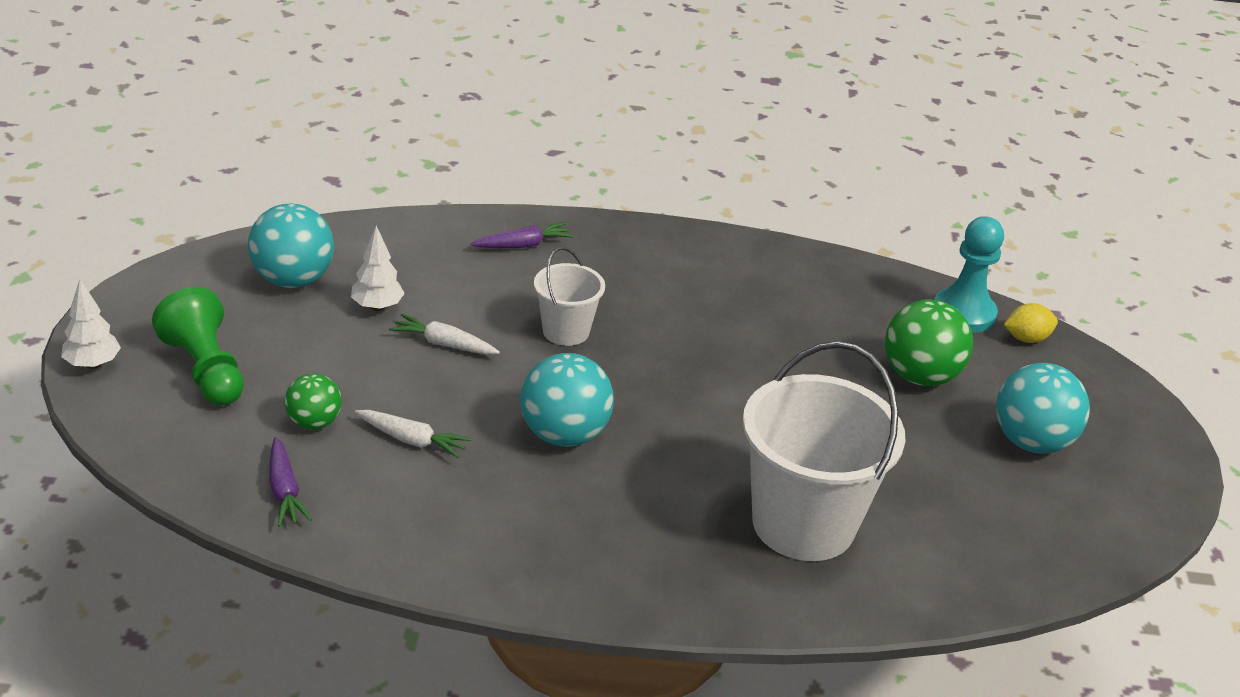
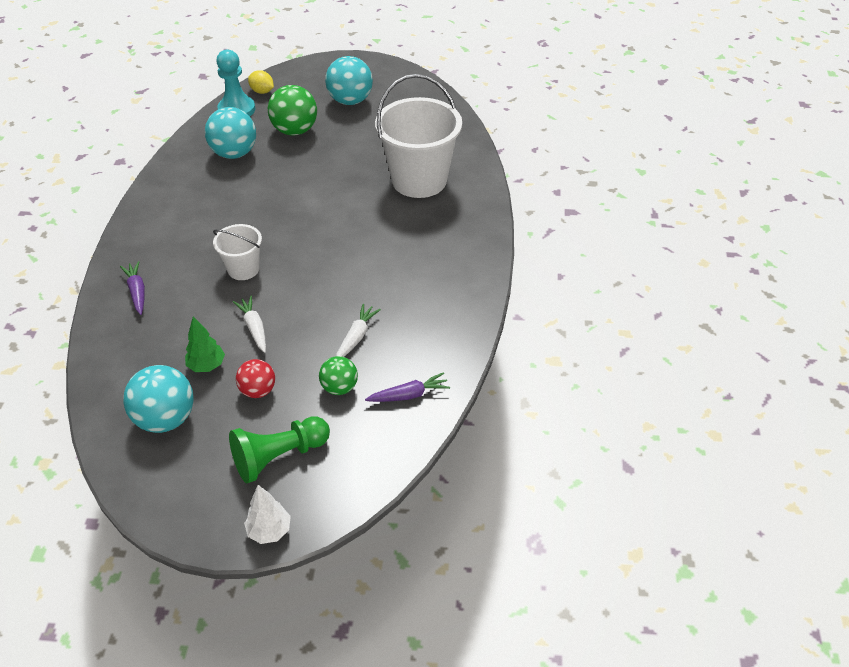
camera: 85 degrees left, 10 degrees up
(324, 350) = (258, 390): none -> red ball
(377, 307) = (207, 366): white tree -> green tree
(443, 344) = (254, 328): white carrot -> white carrot turned 135 degrees clockwise
(564, 435) = (349, 269): turquoise ball -> turquoise ball (234, 153)
(1026, 338) = (262, 91): yellow lemon -> yellow lemon turned 45 degrees counterclockwise

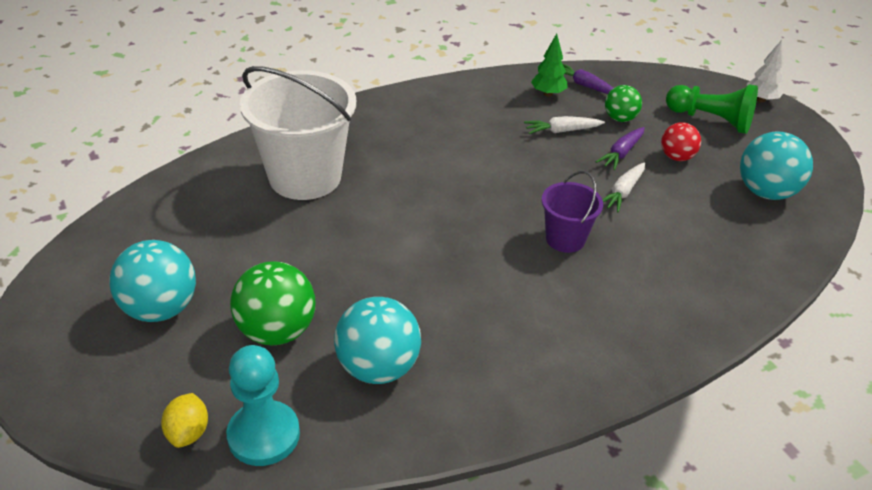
camera: 125 degrees left, 5 degrees down
(137, 292) = (684, 302): purple carrot -> purple carrot (621, 153)
(207, 366) = (694, 198): green tree -> green tree (548, 94)
(243, 269) = (565, 239): white bucket -> purple bucket

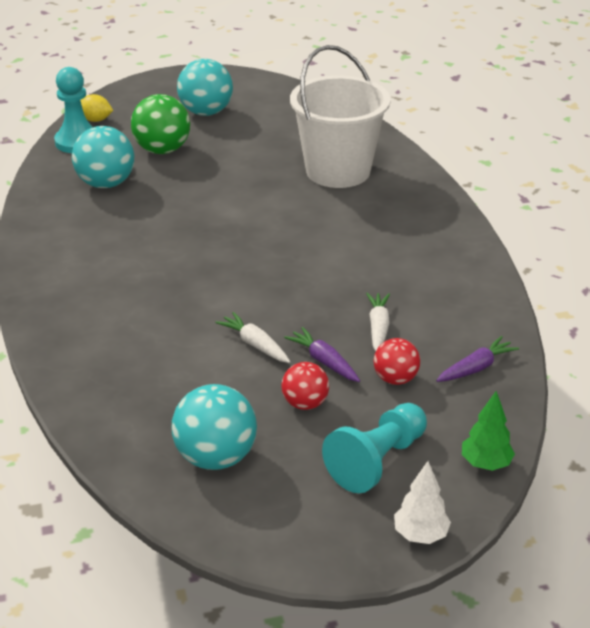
camera: 105 degrees right, 5 degrees down
(548, 94) = (459, 333): green tree -> green tree (485, 464)
(565, 239) = (200, 291): purple bucket -> none
(620, 118) = (395, 379): green ball -> red ball
(711, 120) = (377, 461): green pawn -> turquoise pawn

